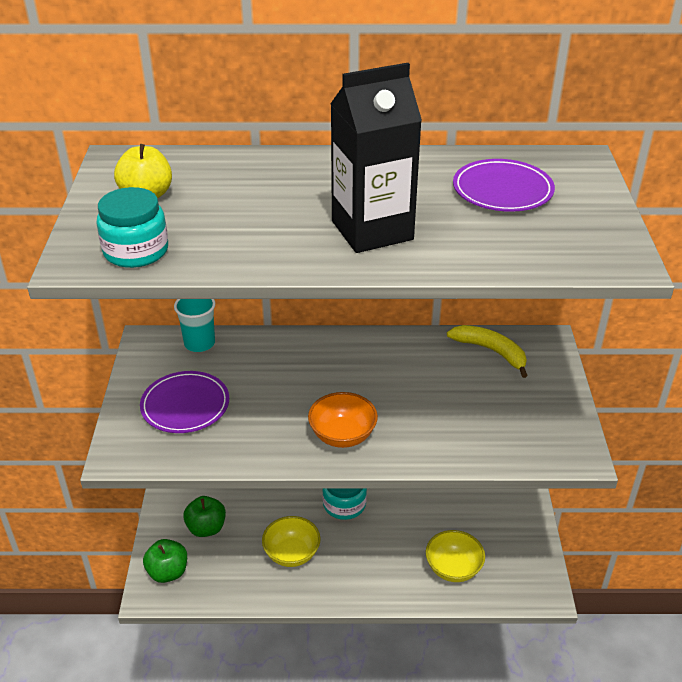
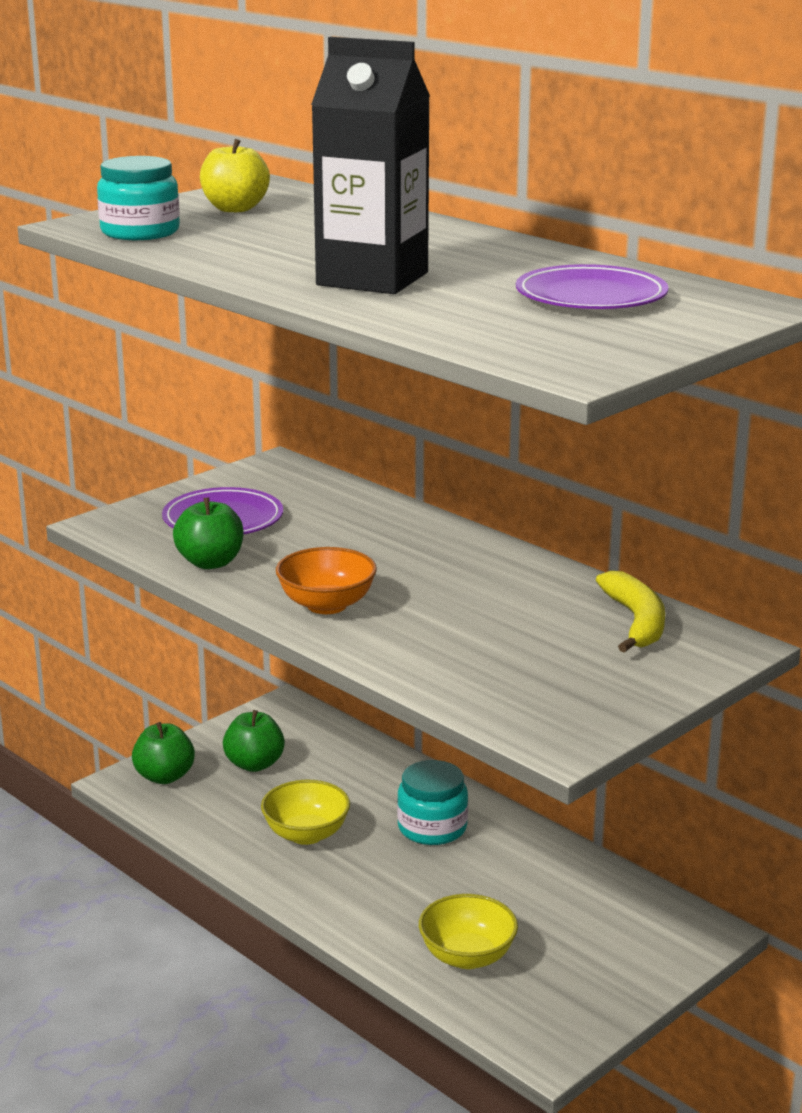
camera: 45 degrees right, 15 degrees down
(199, 343) = (322, 484): turquoise cup -> none
(232, 445) = (210, 563): none -> green apple

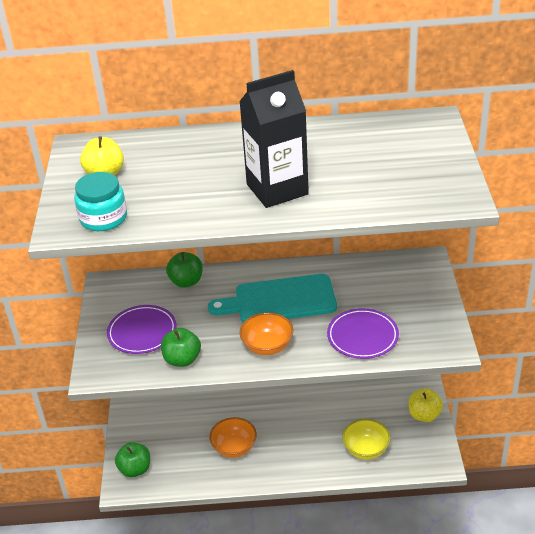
camera: 45 degrees left, 15 degrees up
(254, 764) = (163, 433): green apple -> green apple (186, 282)
(306, 834) = (234, 447): yellow bowl -> orange bowl
(432, 827) = (274, 406): turquoise jar -> none
(436, 576) = (280, 300): none -> turquoise cutting board
(591, 296) = (374, 149): purple plate -> purple plate (362, 336)
(625, 981) = (424, 415): none -> yellow apple
(636, 622) = (382, 272): yellow banana -> none

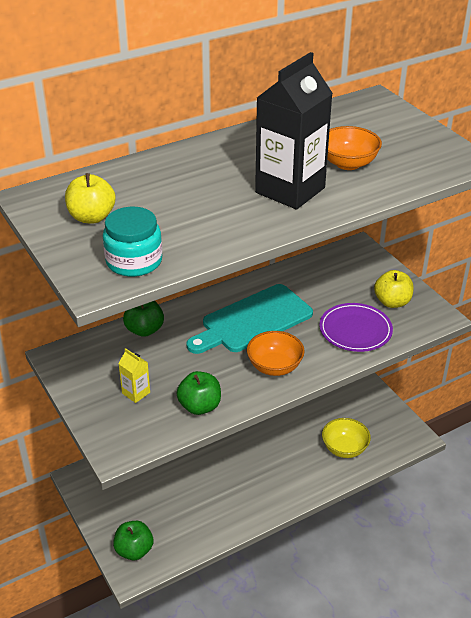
camera: 30 degrees left, 0 degrees up
(142, 332) = (136, 393): purple plate -> yellow carton
(234, 447) = (221, 491): orange bowl -> orange bowl (348, 163)
(424, 415) = (373, 400): yellow apple -> yellow apple (392, 302)

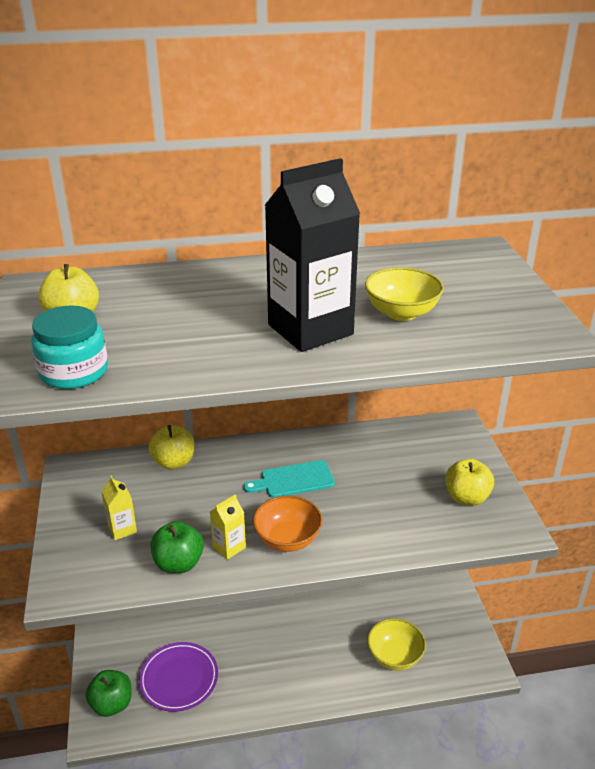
camera: 20 degrees right, 5 degrees down
(144, 330) = (174, 462): green apple -> yellow apple
(232, 384) = (229, 547): none -> yellow carton
(253, 320) = (294, 480): turquoise cutting board -> turquoise cutting board, size x0.57
(348, 163) = (401, 313): orange bowl -> yellow bowl
(355, 330) = (404, 520): purple plate -> purple plate (179, 678)

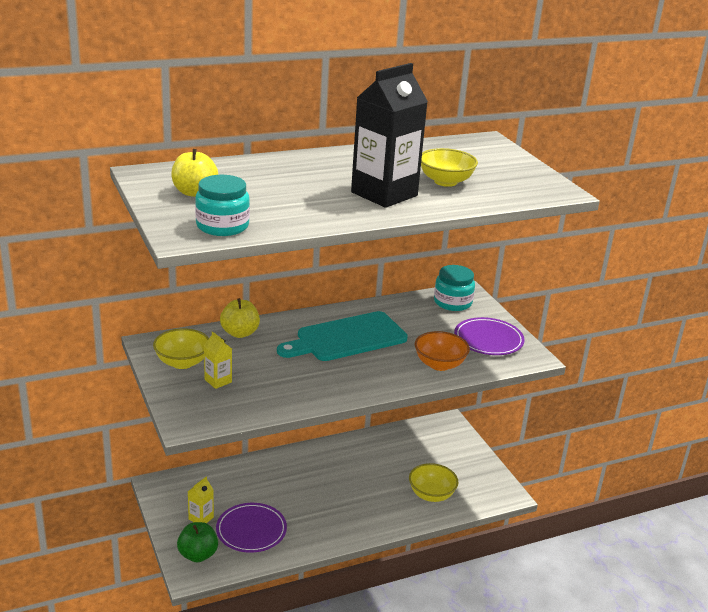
camera: 15 degrees left, 5 degrees down
(94, 498) = (182, 362): none -> yellow bowl
(178, 563) = (276, 399): green apple -> none
(229, 547) = (313, 385): yellow carton -> yellow carton (201, 518)
(287, 539) = (358, 377): orange bowl -> orange bowl (439, 364)
(294, 480) = (347, 338): turquoise cutting board -> turquoise cutting board, size x1.75
(437, 438) = (452, 302): none -> turquoise jar
(466, 497) = (488, 340): yellow apple -> purple plate

